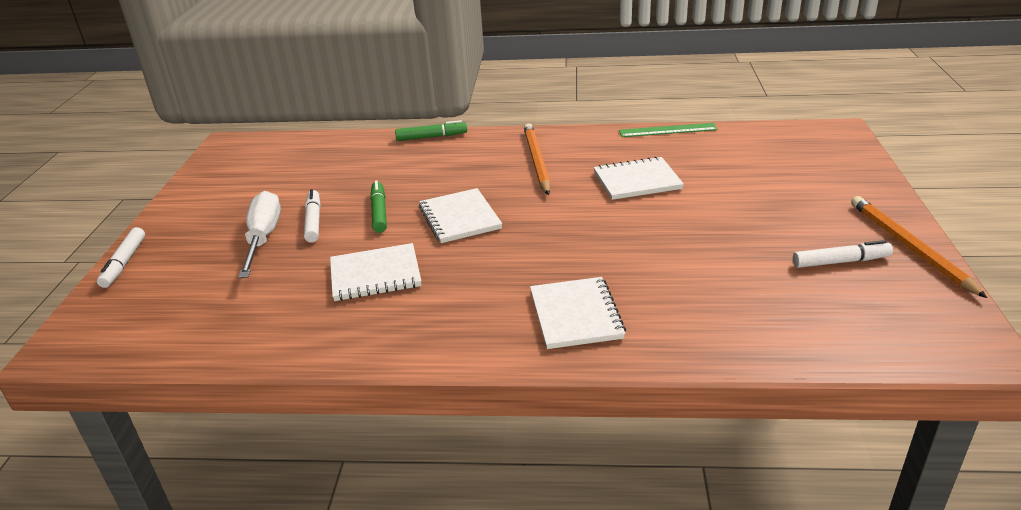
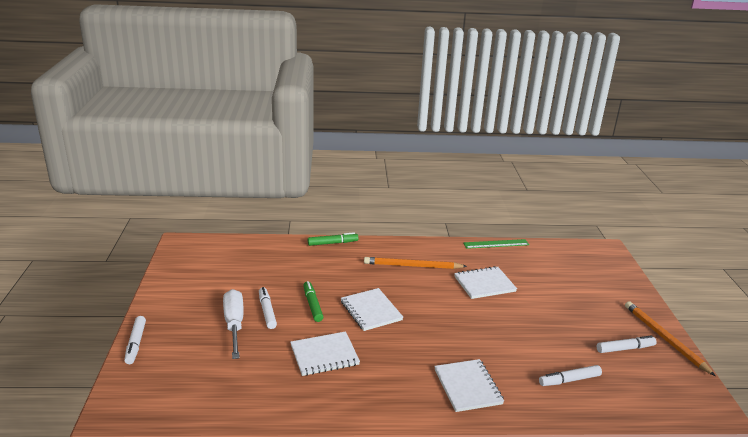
camera: 10 degrees left, 5 degrees down
(536, 161) = (412, 266): orange pencil -> orange pencil turned 75 degrees counterclockwise
(739, 305) = (569, 380): none -> white marker

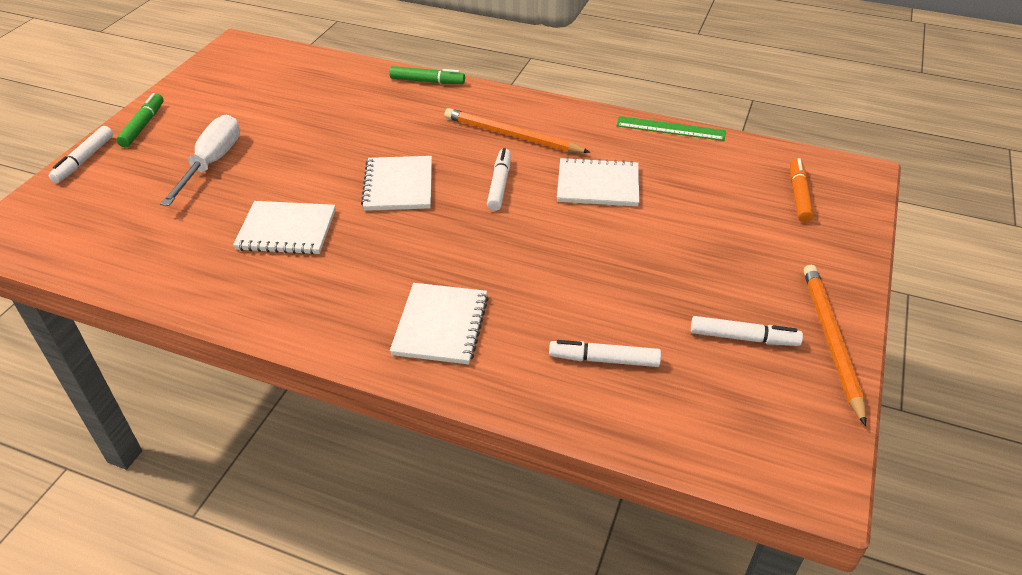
camera: 25 degrees right, 15 degrees up
(267, 311) = (264, 155): white marker -> white marker (499, 185)
(312, 305) = (328, 160): green marker -> green marker (143, 126)
(589, 267) = (798, 196): none -> orange marker

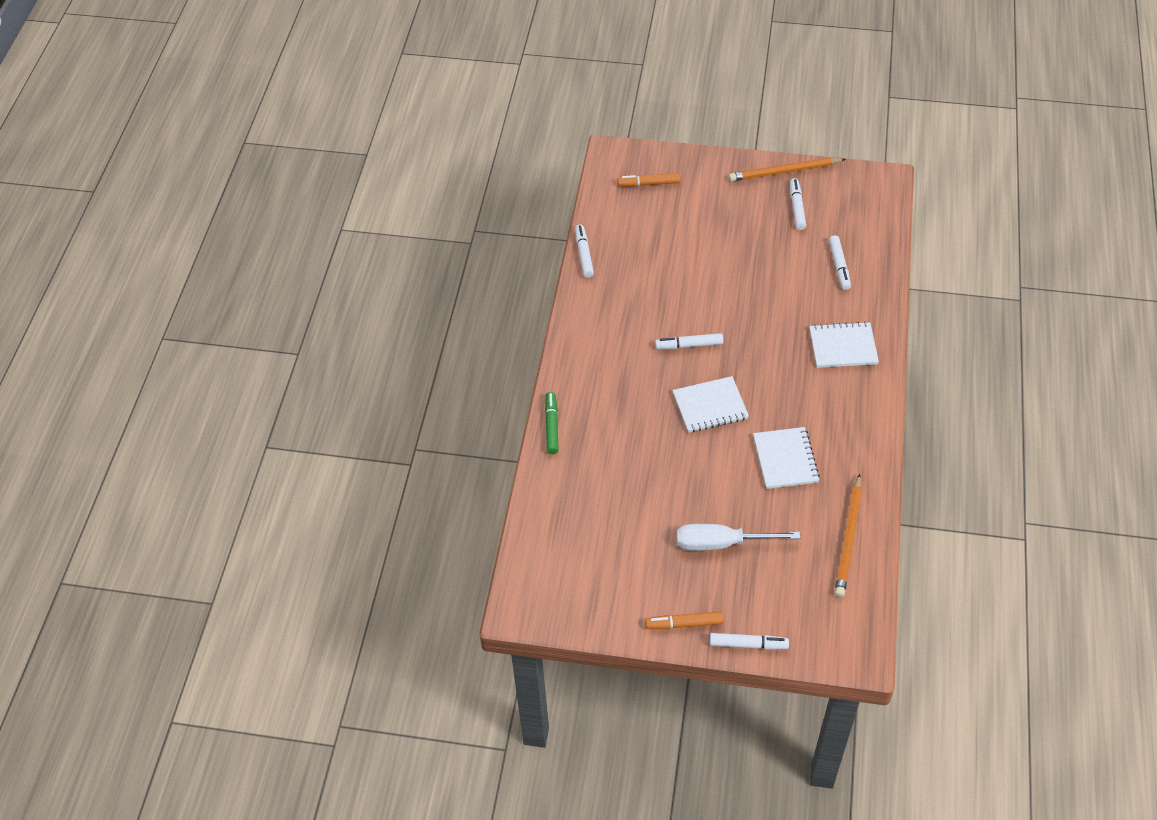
camera: 100 degrees left, 10 degrees up
(143, 126) = (684, 624): green marker -> orange marker
(512, 135) = (621, 349): orange pencil -> orange pencil (849, 538)
(598, 185) = (670, 289): white notebook -> none
(670, 129) = (584, 254): green ruler -> white marker

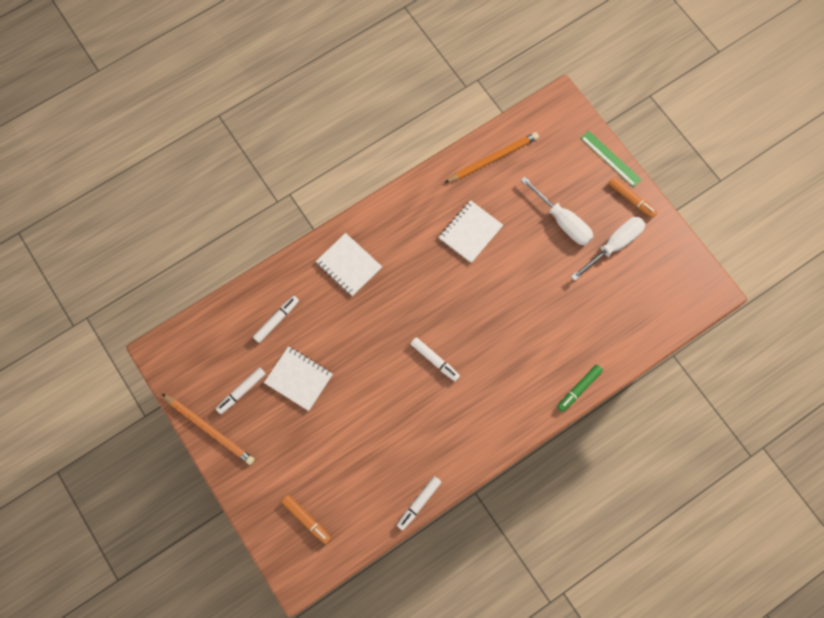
camera: 135 degrees left, 20 degrees up
(652, 566) = (614, 245): none -> white screwdriver
(710, 406) = (471, 306): white notebook -> white notebook (299, 379)
(748, 644) = (610, 158): white marker -> green ruler

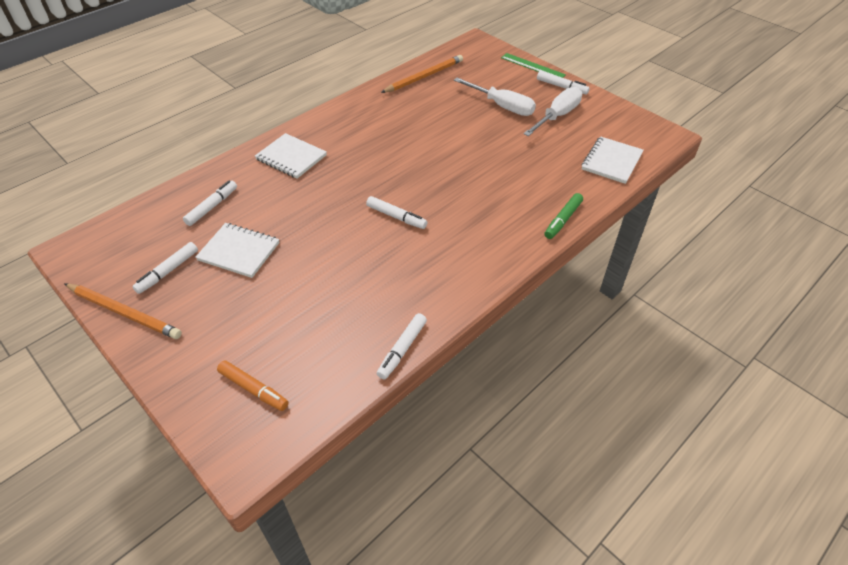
camera: 10 degrees left, 25 degrees down
(470, 232) = (414, 122): white notebook -> white notebook (611, 161)
(631, 199) = (561, 87): orange marker -> white marker

